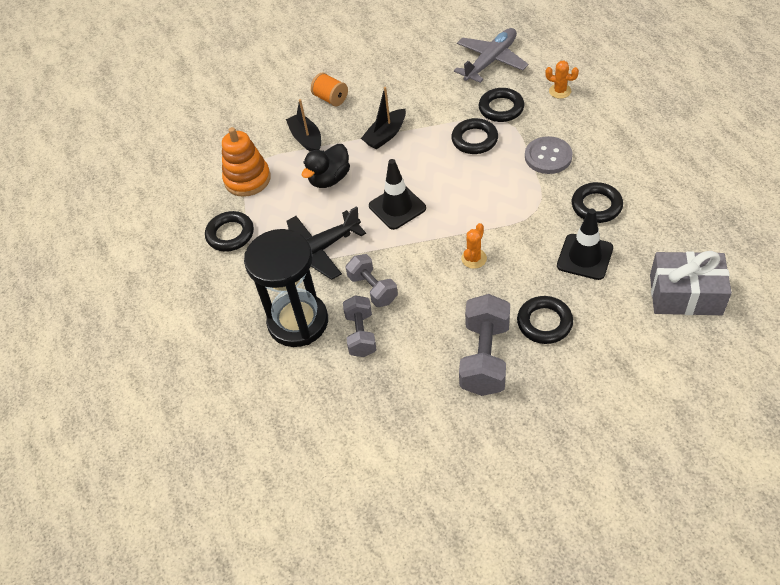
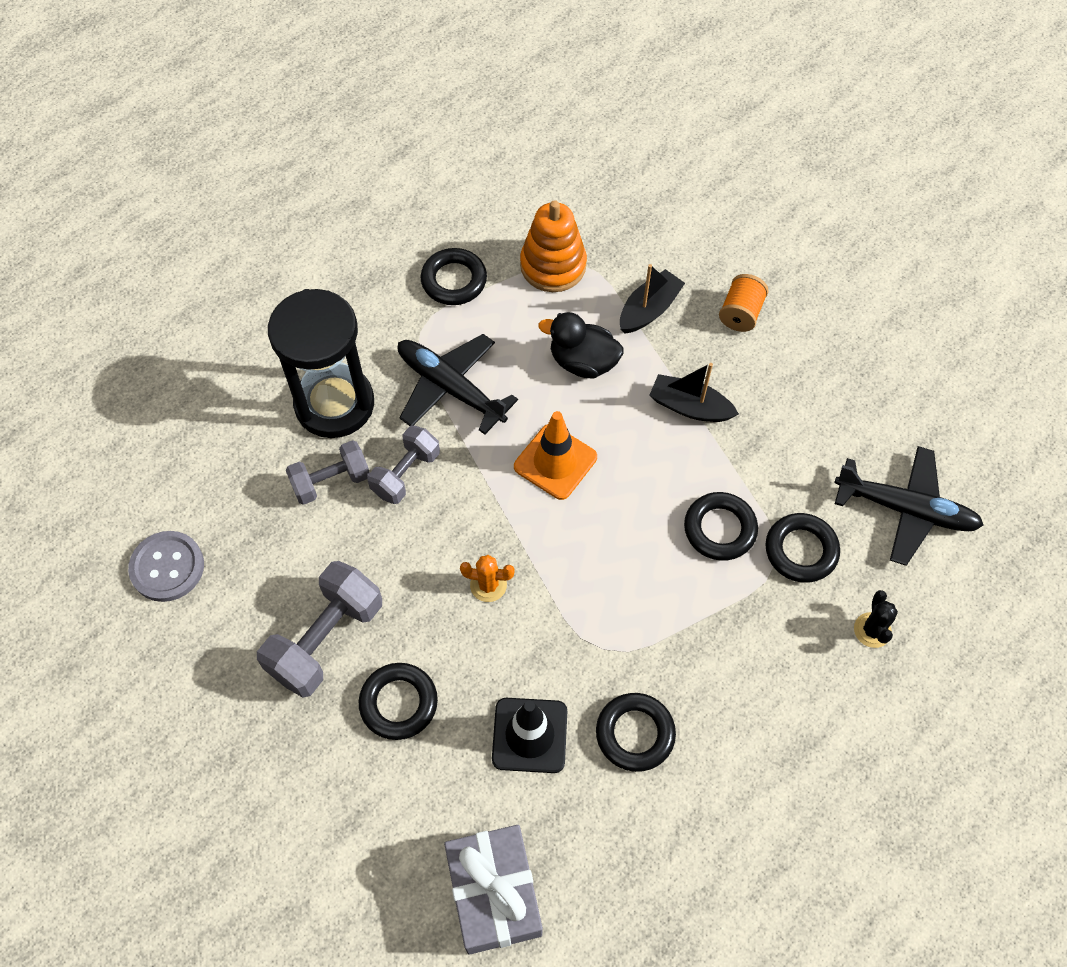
camera: 65 degrees right, 10 degrees up
(397, 207) = (555, 462): black traffic cone -> orange traffic cone
(485, 357) = (326, 639): grey dumbbell -> grey dumbbell turned 45 degrees counterclockwise
(490, 61) = (905, 509): grey plane -> black plane
(548, 156) = (717, 642): grey button -> grey button (167, 567)
(560, 91) = (872, 630): orange cactus -> black cactus

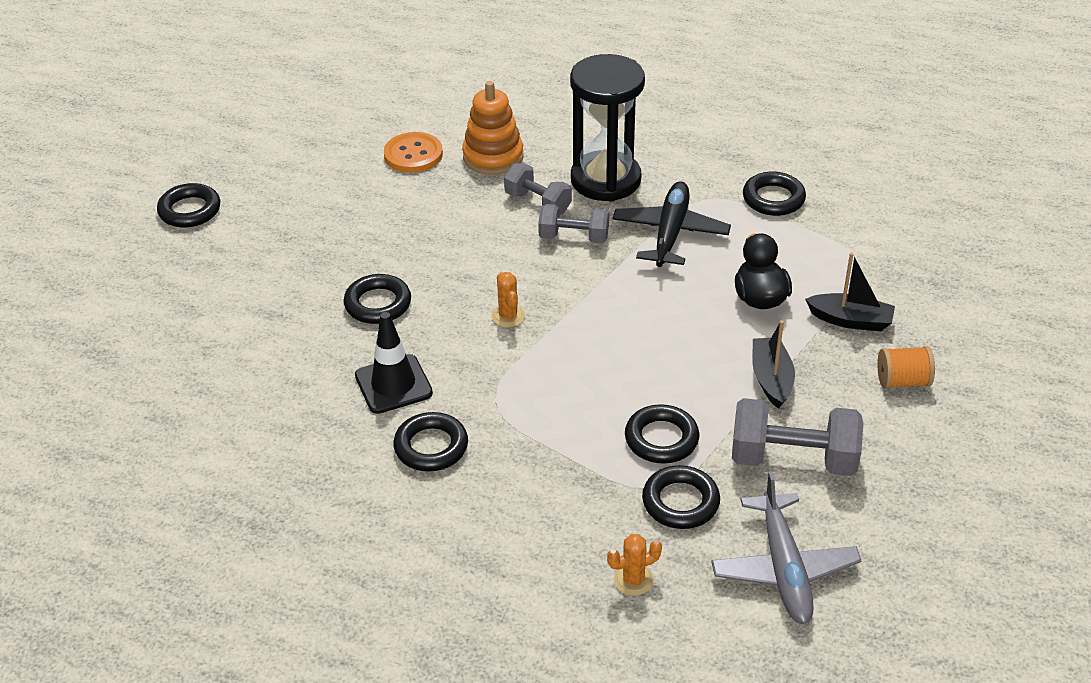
camera: 65 degrees right, 20 degrees down
(105, 855) = (190, 210): none -> black ring
(167, 567) = (413, 154): grey button -> orange button
(326, 639) = (406, 249): grey dumbbell -> grey dumbbell (793, 459)
(494, 893) = (253, 409): grey gift -> none
(553, 265) = (841, 248): orange stacking toy -> orange stacking toy (493, 157)
(555, 462) = (649, 315): orange traffic cone -> none
(872, 630) = (633, 580): black cactus -> orange cactus
(905, 509) = (784, 568): black plane -> grey plane

